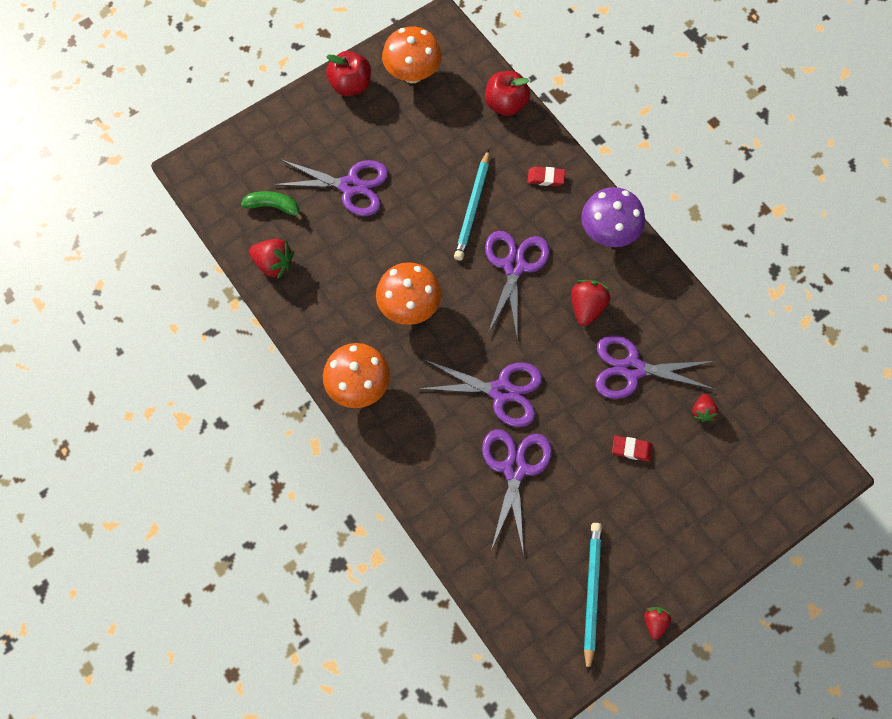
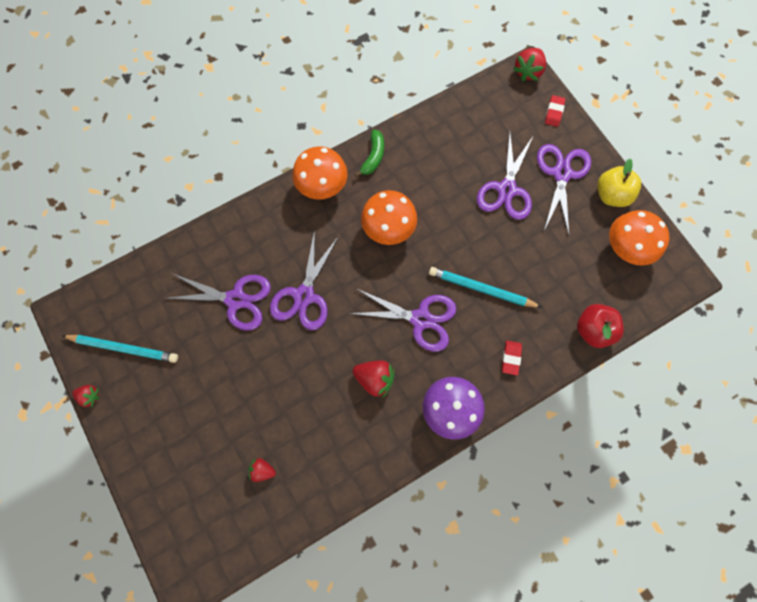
camera: 95 degrees right, 5 degrees up
(274, 206) = (489, 130): green banana -> green banana (373, 157)
(274, 264) = (435, 129): red strawberry -> red strawberry (528, 72)
(350, 85) = (611, 195): red apple -> yellow apple
(631, 449) = (237, 399): red eraser -> red eraser (554, 112)
(632, 369) = (311, 411): purple scissors -> purple scissors (561, 174)

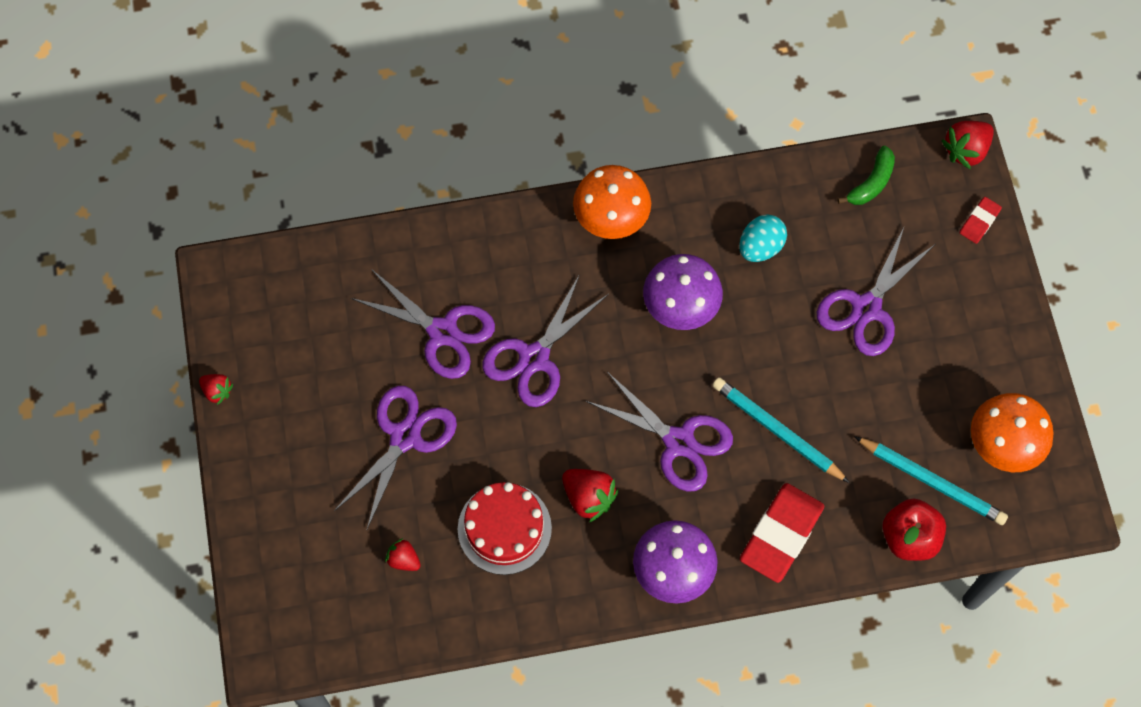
camera: 20 degrees right, 5 degrees down
(124, 348) = (278, 346): turquoise pencil -> turquoise pencil (932, 482)
(325, 422) = (504, 528): none -> red cake
(373, 157) = (696, 201): green banana -> green banana (871, 183)
(388, 229) = (680, 307): orange mushroom -> purple mushroom
(425, 173) = (760, 247): none -> turquoise egg
(511, 358) = (781, 534): red eraser -> red eraser, size x2.04
(561, 174) = (954, 312): purple scissors -> purple scissors (405, 437)
(611, 195) = (1013, 365): yellow apple -> none

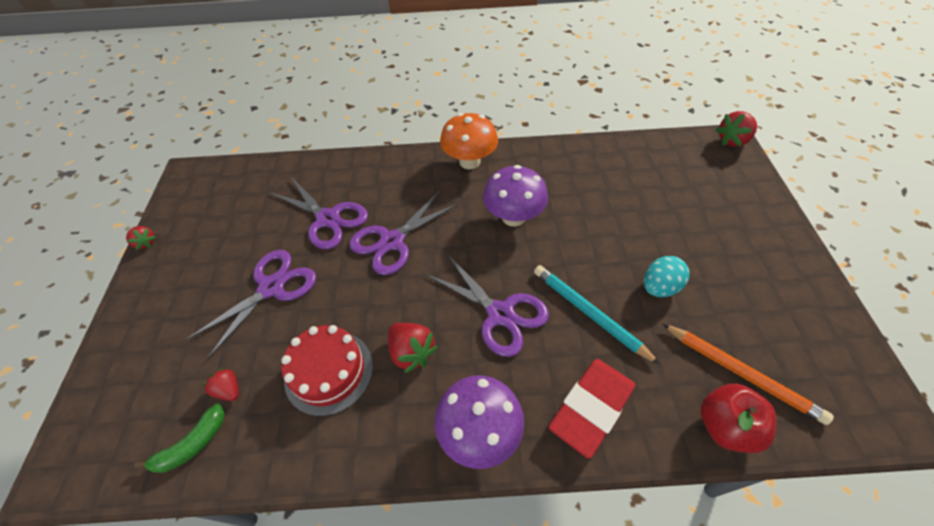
camera: 10 degrees right, 15 degrees down
(760, 247) = (579, 185): turquoise egg -> turquoise egg (659, 287)
(866, 308) = (665, 229): purple scissors -> none
(871, 183) = (663, 154): green banana -> green banana (192, 445)
(932, 482) = (742, 374): turquoise pencil -> orange pencil
(979, 222) = (751, 181): red eraser -> none
(1002, 445) = (807, 346): orange mushroom -> none

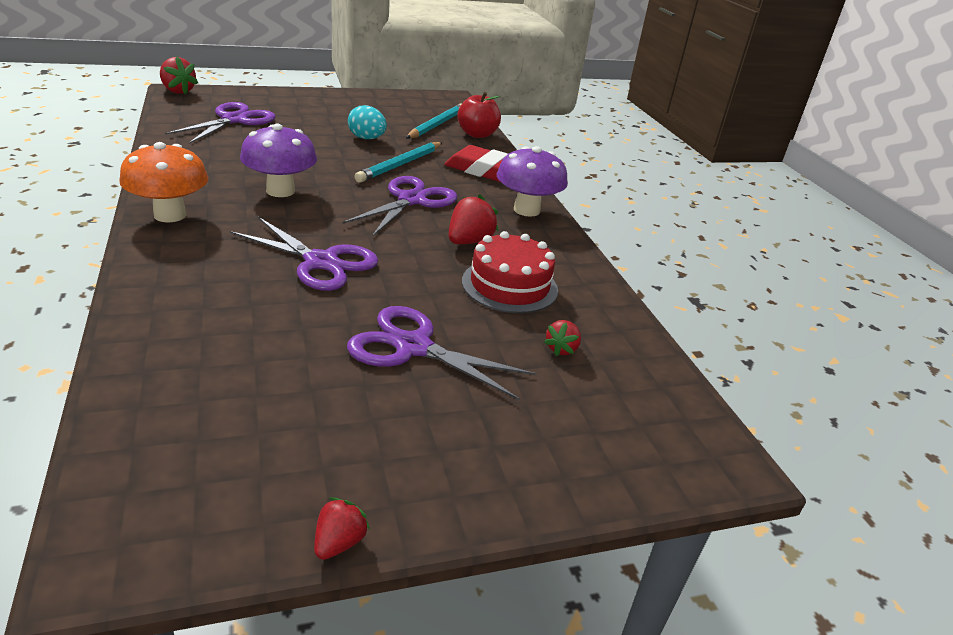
camera: 110 degrees left, 20 degrees down
(192, 445) = (629, 359): green banana -> none
(328, 219) = (277, 318): purple scissors -> purple scissors (234, 120)
(742, 374) = (437, 125): orange pencil -> turquoise pencil

